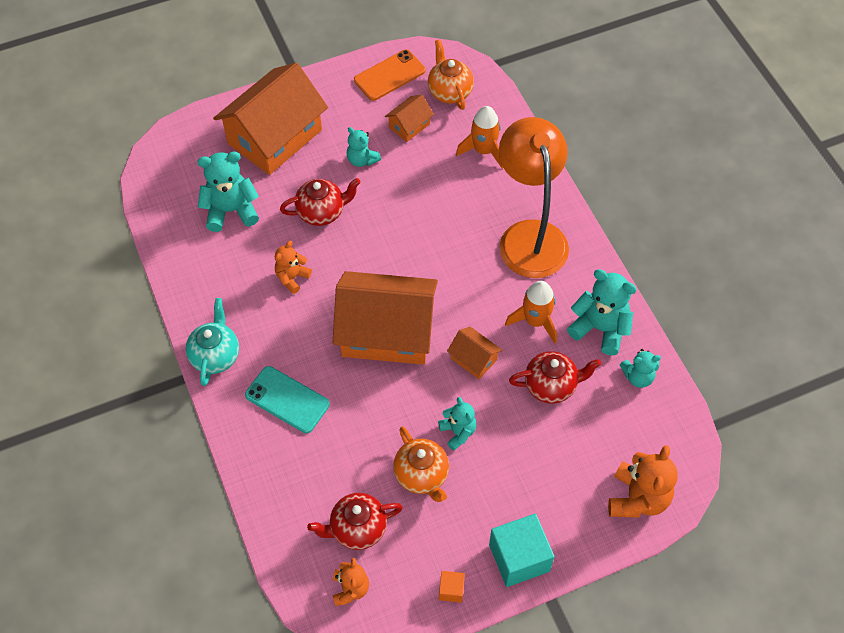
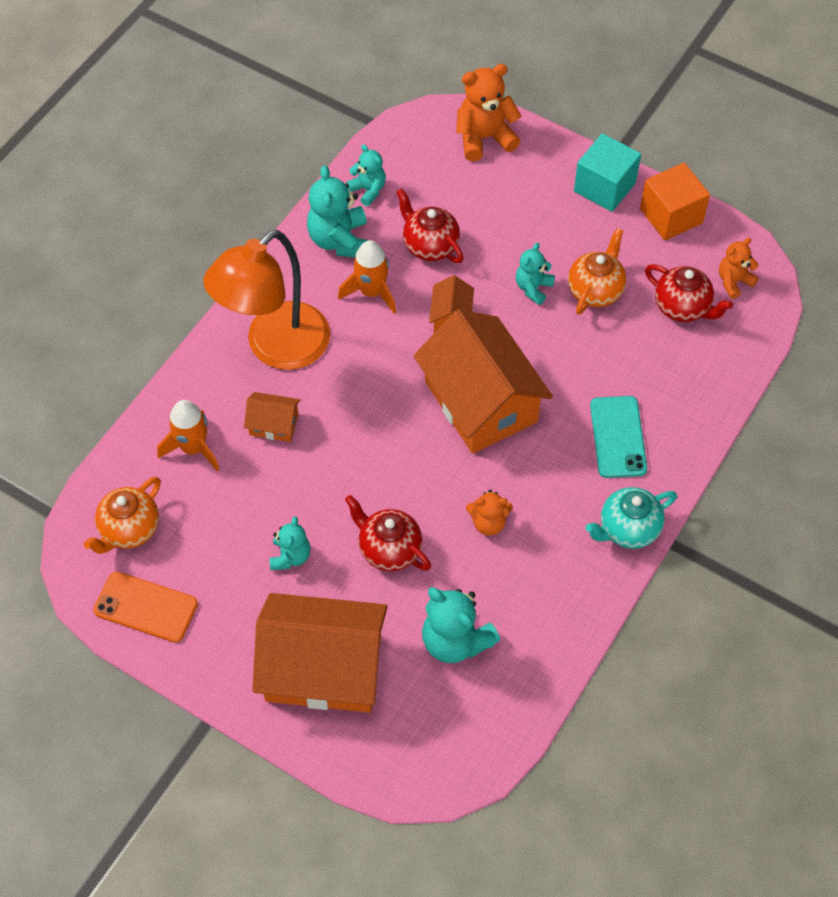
camera: 125 degrees left, 0 degrees up
(409, 125) = (208, 540): orange house -> orange house (273, 424)
(451, 590) = (671, 216): orange cube -> orange cube, size x2.06

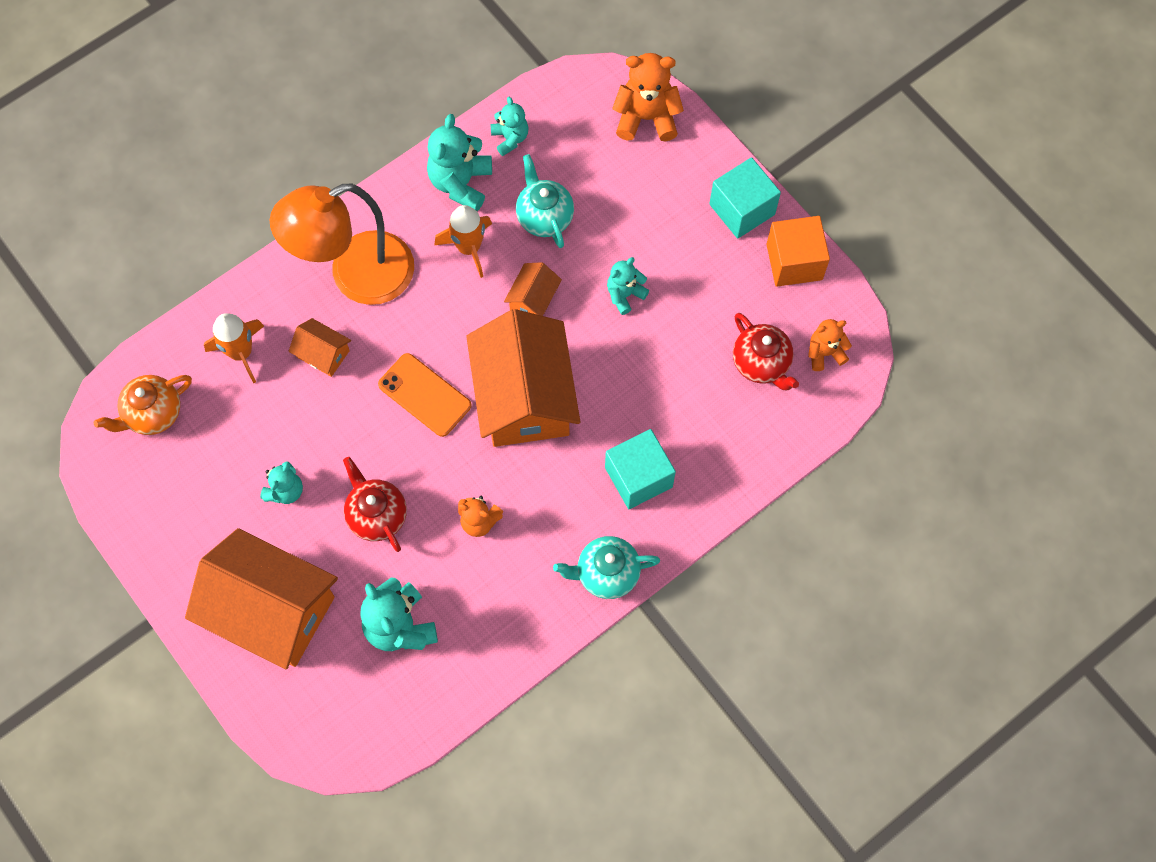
camera: 20 degrees right, 10 degrees up
(146, 607) = (138, 494): orange phone -> orange phone (424, 395)
(430, 245) = (544, 217): red teapot -> turquoise teapot
(595, 290) = (684, 317): orange teapot -> none
(618, 437) = (638, 477): turquoise phone -> turquoise cube

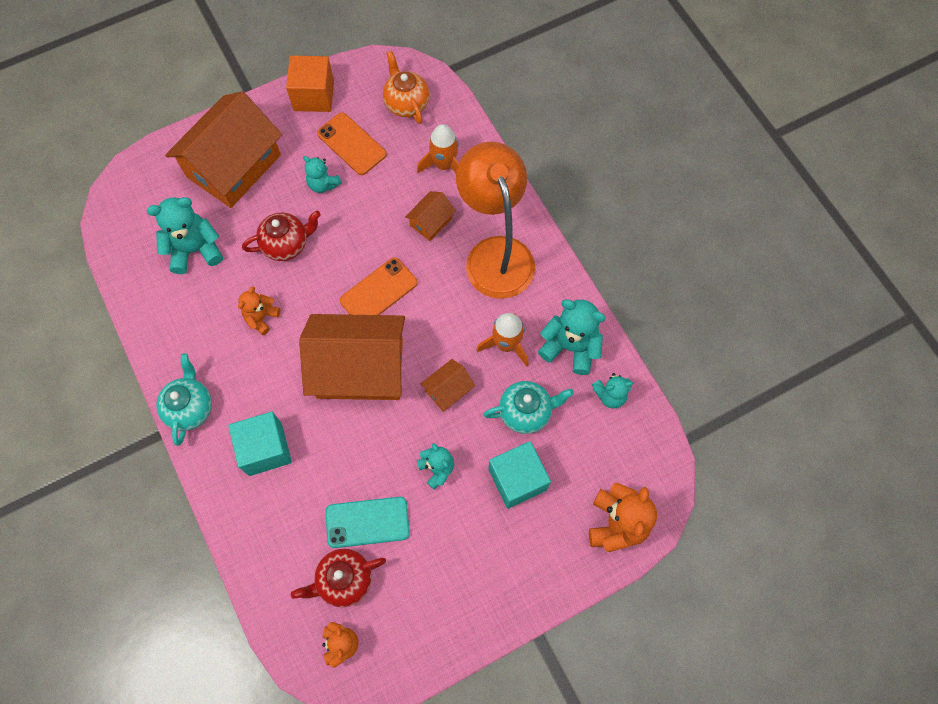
camera: 100 degrees right, 0 degrees up
(222, 469) = (351, 144): none -> orange phone
(533, 299) = (448, 390): orange house -> orange house turned 75 degrees counterclockwise
(696, 353) = (367, 522): none -> turquoise phone
(742, 209) = (505, 596): turquoise cube -> turquoise cube (517, 479)
(794, 262) = (440, 636): orange cube -> orange cube (314, 96)

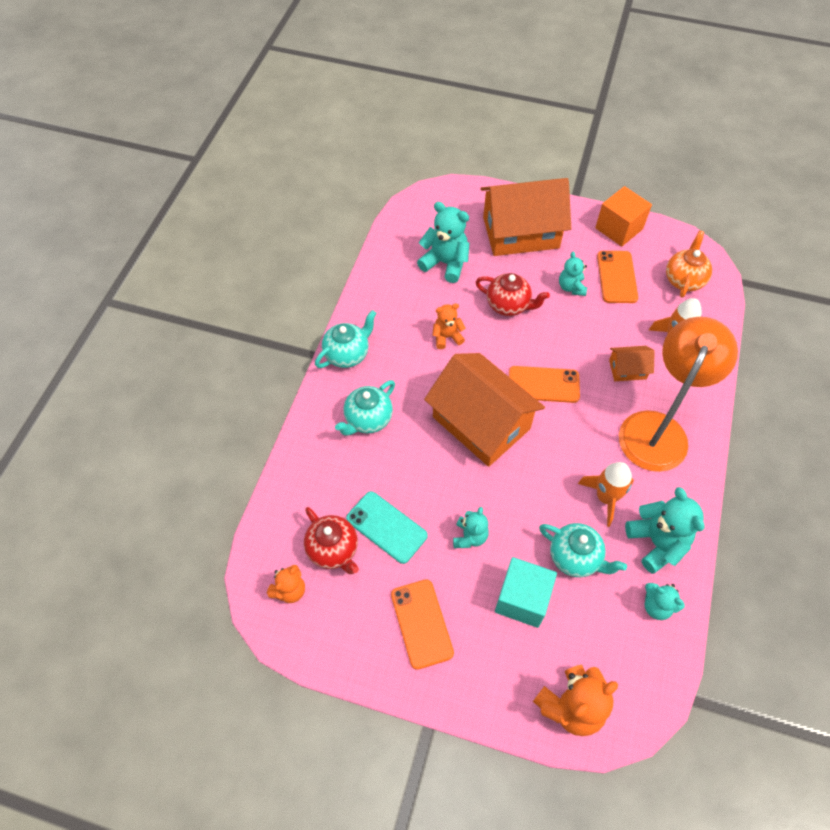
camera: 45 degrees right, 10 degrees down
(265, 449) = (367, 419): turquoise cube -> turquoise teapot
(344, 580) = (333, 550): red teapot -> red teapot turned 150 degrees counterclockwise
(448, 390) = (530, 490): orange house -> none
(464, 569) = (421, 623): none -> orange phone

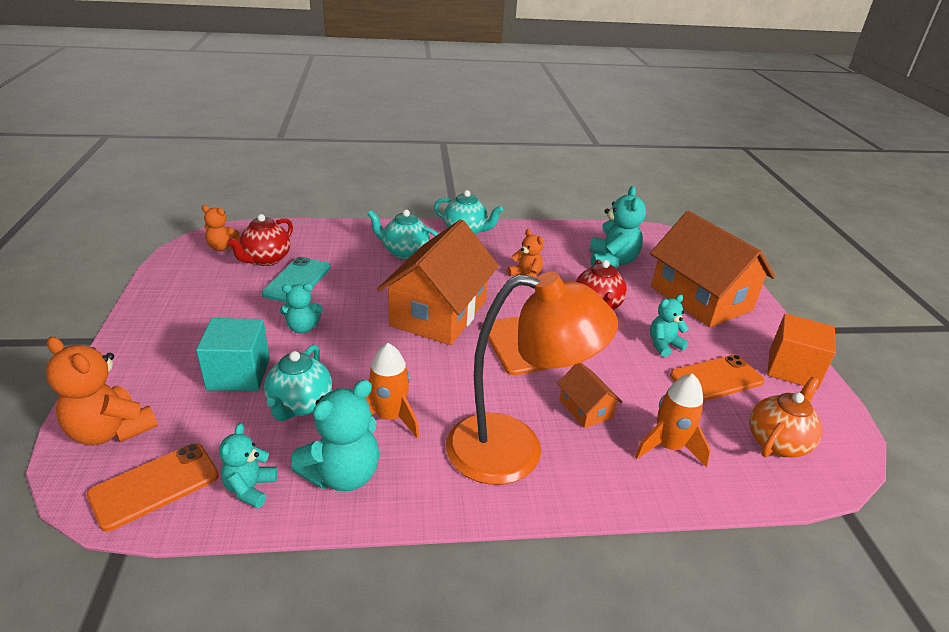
camera: 65 degrees right, 25 degrees down
(421, 623) = (201, 316): orange phone -> orange phone (154, 485)
(684, 280) = (777, 442): orange teapot -> orange teapot turned 45 degrees counterclockwise

